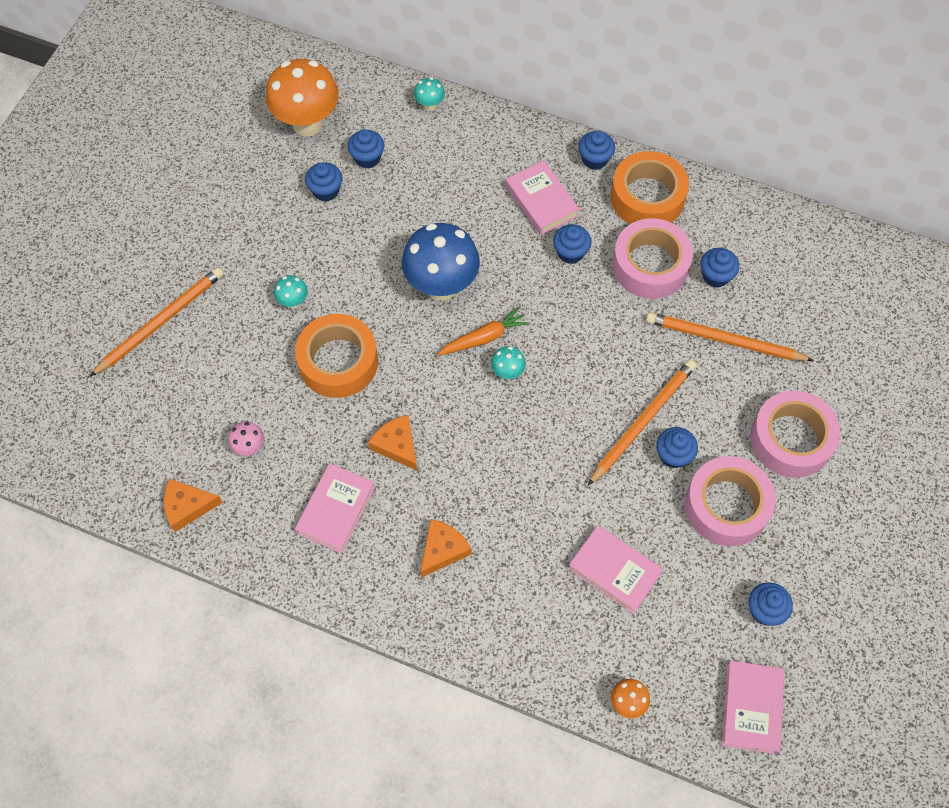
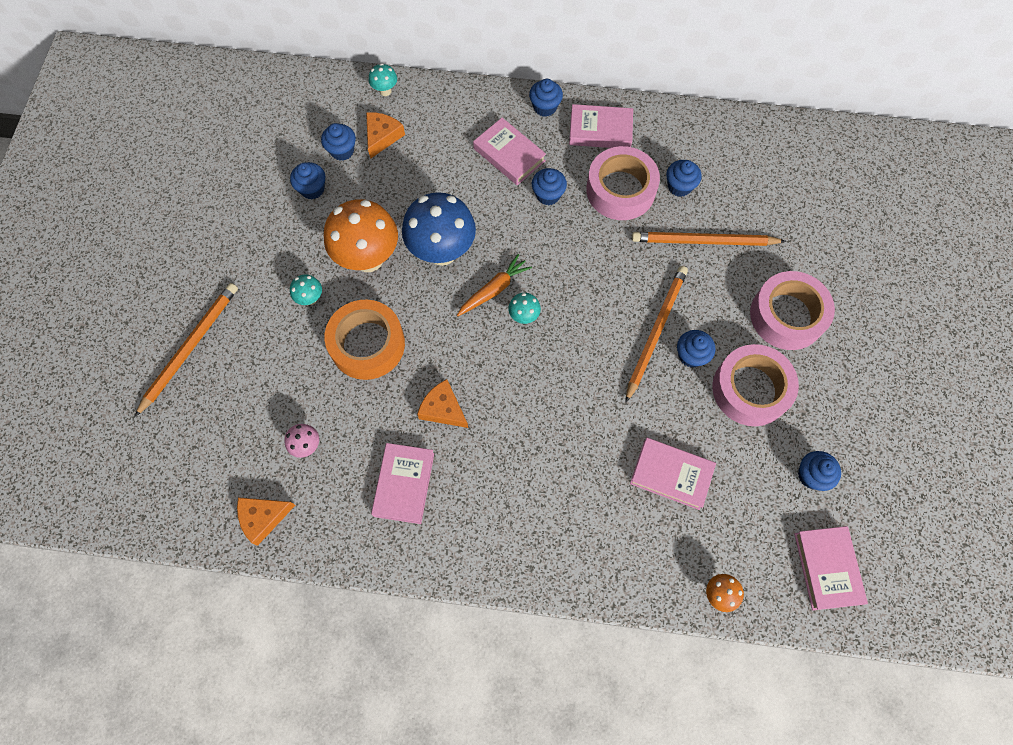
camera: 15 degrees left, 5 degrees up
(307, 124) = (278, 132): orange mushroom -> orange mushroom (368, 258)
(443, 550) = (512, 496): orange cheese -> orange cheese (382, 136)
(647, 197) = (600, 130): orange tape -> pink book

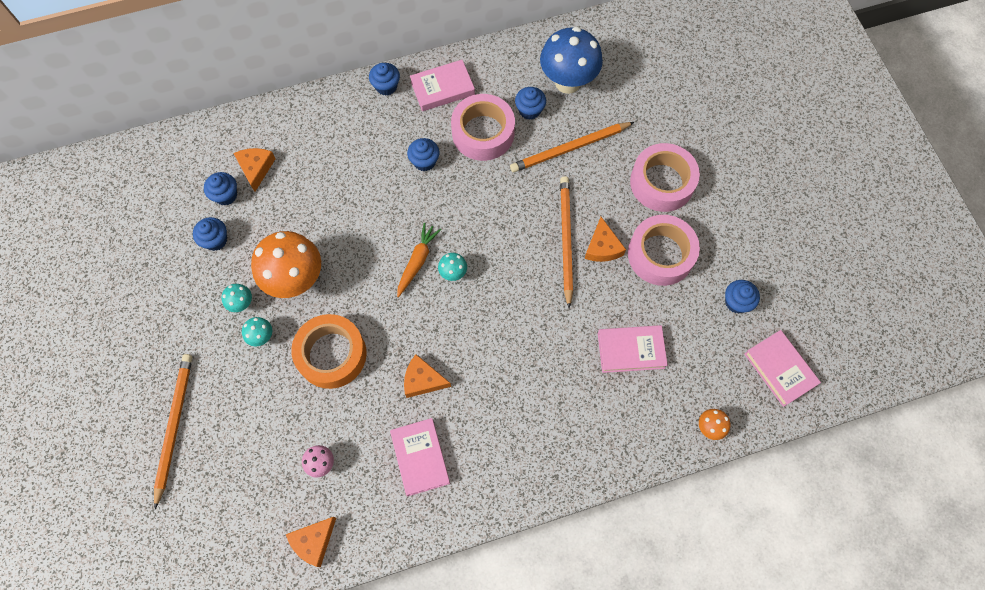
camera: 25 degrees left, 0 degrees up
(385, 91) = (239, 126): turquoise mushroom -> turquoise mushroom (242, 304)
(442, 252) = (358, 248): blue mushroom -> blue mushroom (567, 82)
(509, 155) = (375, 140): pink book -> none
(691, 355) = (602, 247): blue cupcake -> orange cheese

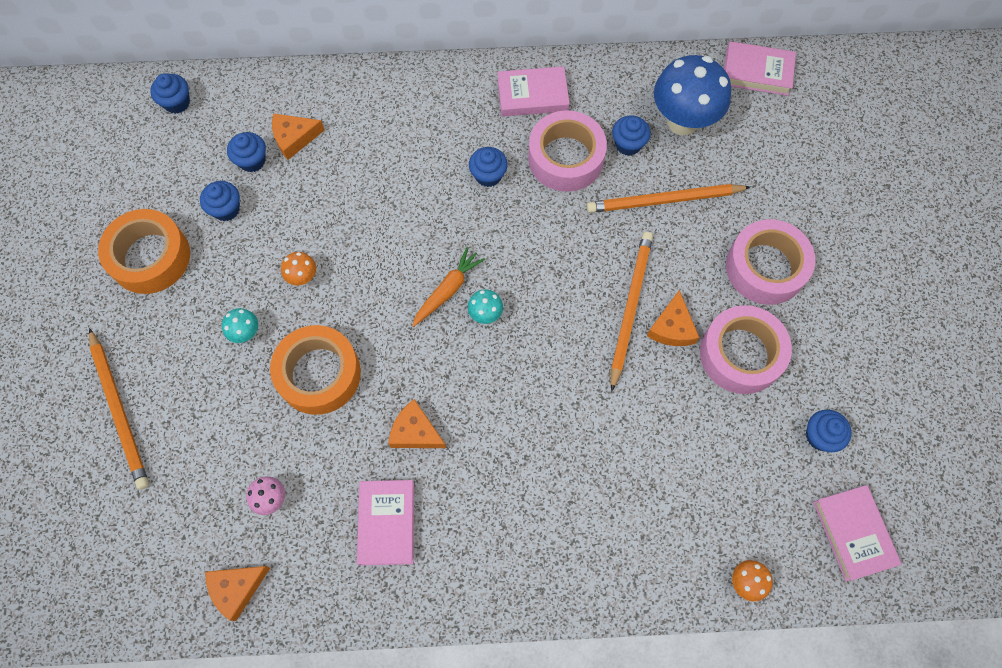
camera: 15 degrees right, 0 degrees up
(162, 295) = (150, 257): none -> orange tape
(174, 426) = (120, 410): orange pencil -> orange pencil turned 135 degrees clockwise
(242, 304) = (235, 289): turquoise mushroom -> none
(256, 168) = (294, 138): orange cheese -> orange cheese turned 120 degrees counterclockwise
(296, 280) = (303, 277): orange mushroom -> orange mushroom, size x0.44
(386, 86) = (468, 78): blue cupcake -> blue cupcake (177, 103)
(631, 350) = (673, 461): pink book -> pink book (757, 72)

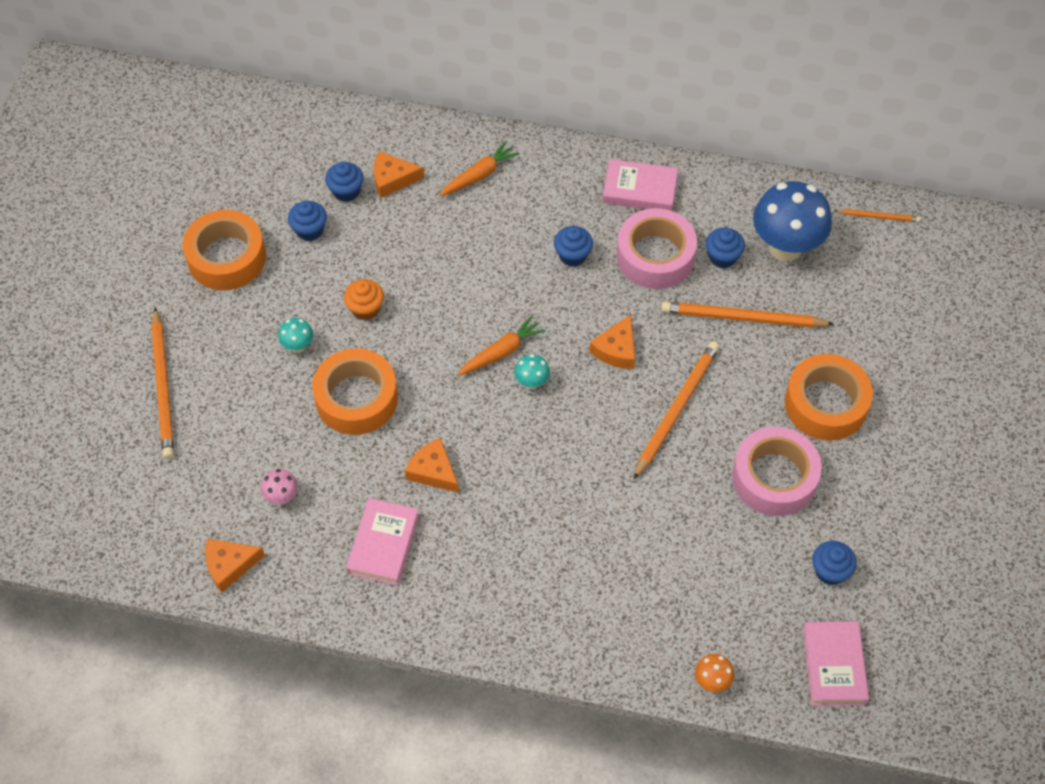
camera: 15 degrees right, 10 degrees down
(177, 103) = (289, 122): blue cupcake -> none
(303, 277) = (365, 309): orange mushroom -> orange cupcake
(377, 115) = (479, 175): none -> orange carrot
(672, 327) = (713, 437): orange cheese -> orange cheese (616, 350)
(757, 72) = (878, 216): pink book -> orange pencil
(765, 267) = (826, 404): pink tape -> orange tape

